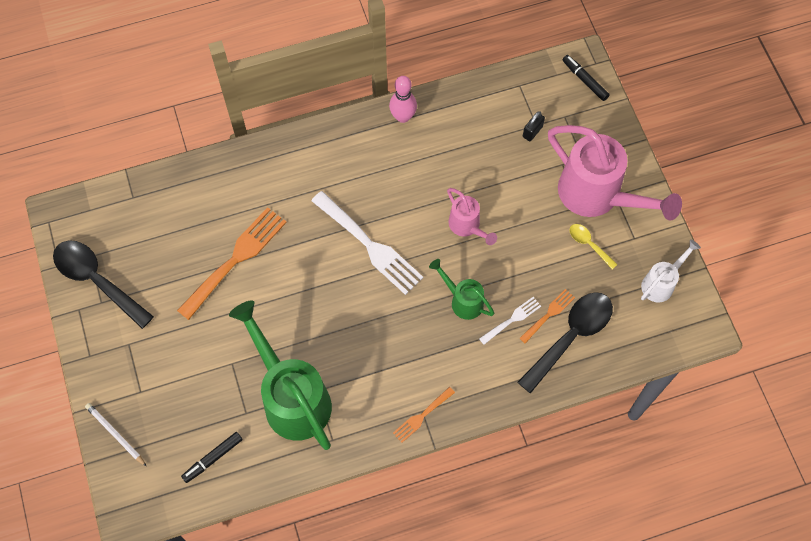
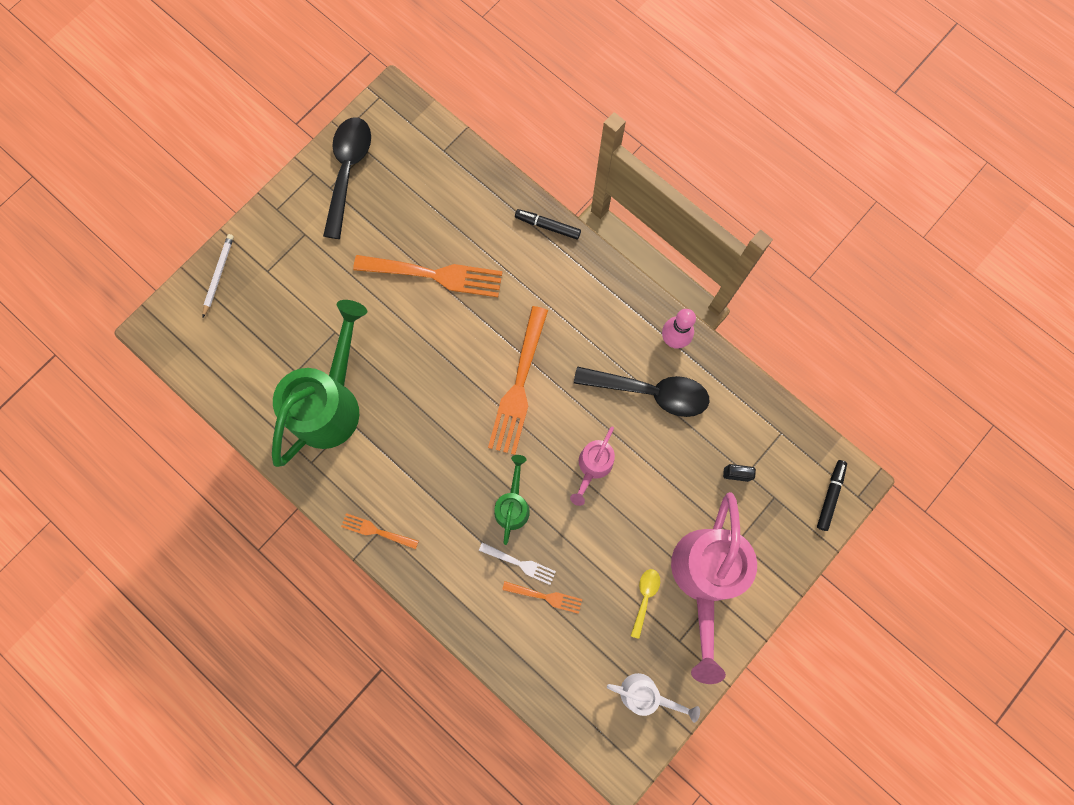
camera: 60 degrees right, 10 degrees up
(213, 458) = (240, 369): black marker -> black marker (547, 226)
(369, 245) = (519, 386): white fork -> orange fork
(571, 336) = (535, 631): black spoon -> black spoon (650, 392)

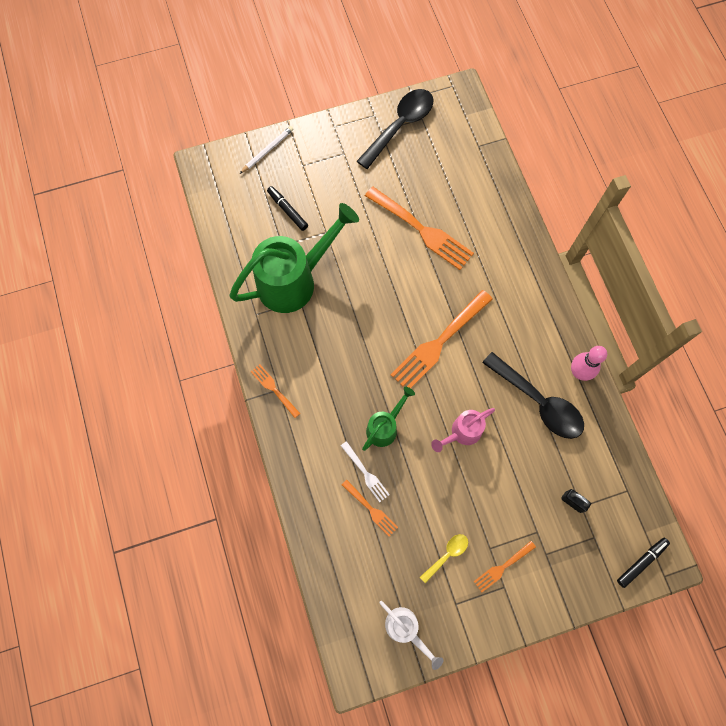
camera: 30 degrees right, 5 degrees down
(547, 226) = (526, 239): black marker -> black marker (287, 210)
(704, 578) = (502, 567): pink watering can -> orange fork

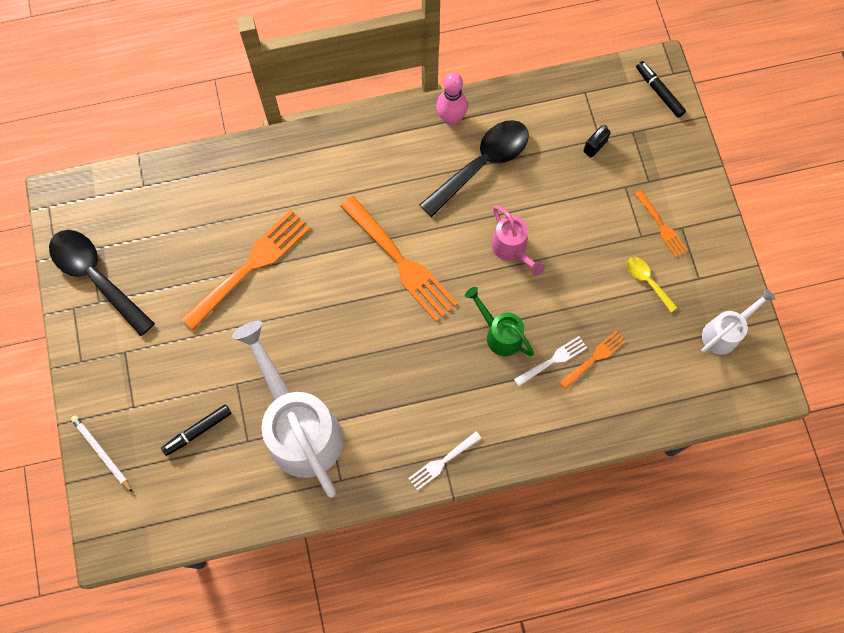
camera: 85 degrees left, 0 degrees up
(274, 389) = (442, 462): orange fork -> white fork
(294, 280) = (300, 428): green watering can -> white watering can

